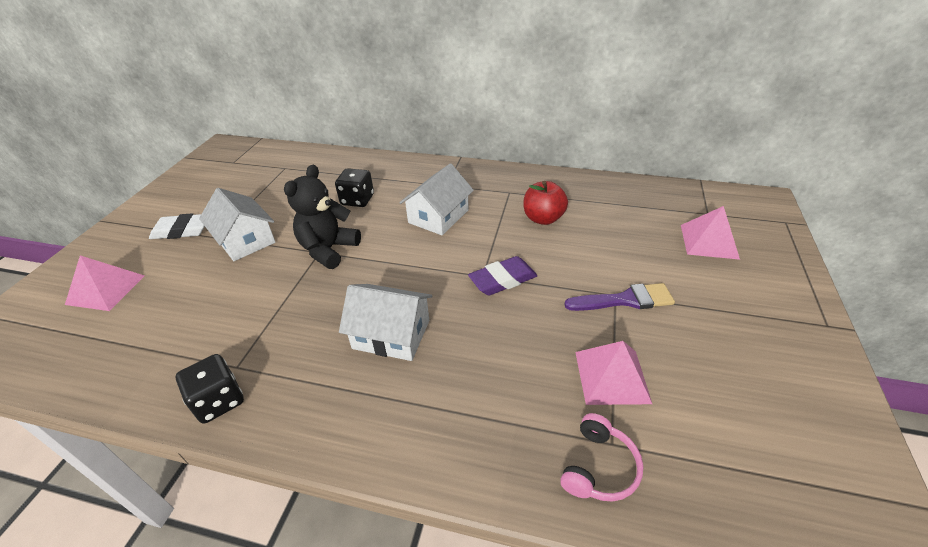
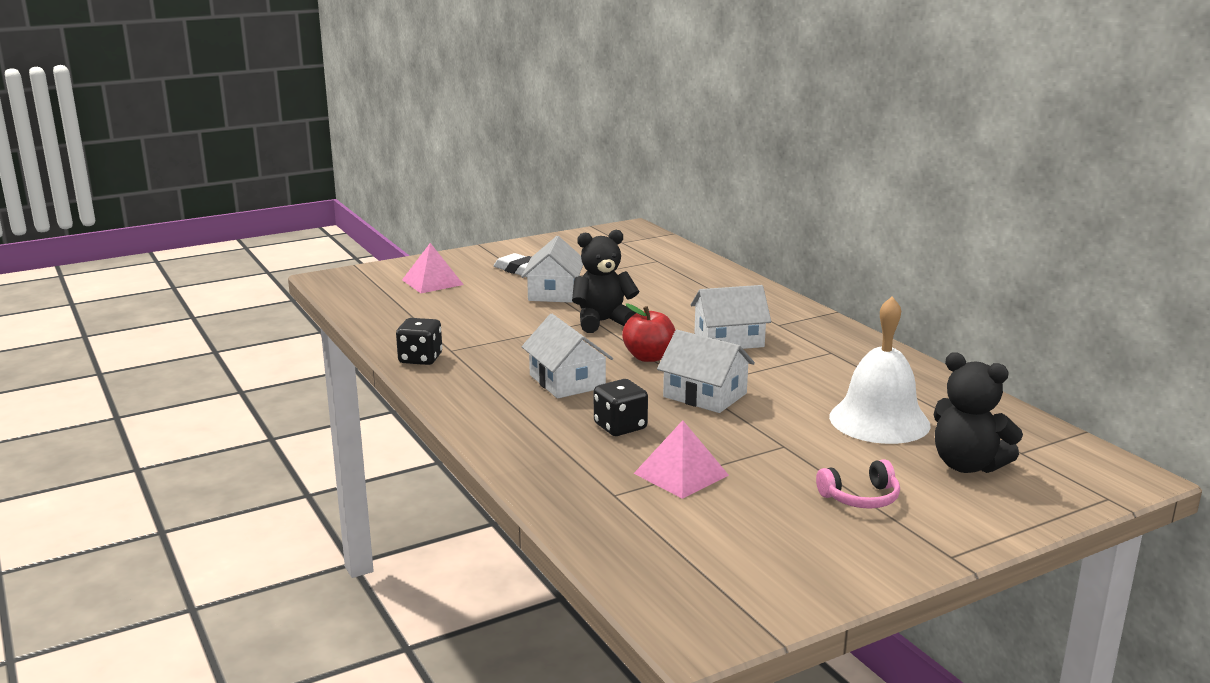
camera: 45 degrees right, 20 degrees down
(357, 200) = (679, 303): black dice -> black dice (620, 427)
(502, 280) = (705, 395): purple eraser -> white house
(543, 218) = (824, 380): red apple -> red apple (648, 357)
(599, 467) = (585, 496): pink headphones -> pink headphones (861, 498)
(619, 234) = (879, 420): none -> white bell
(625, 300) = (785, 452): purple brush -> none
(708, 241) = (967, 465): pink pyramid -> black teddy bear

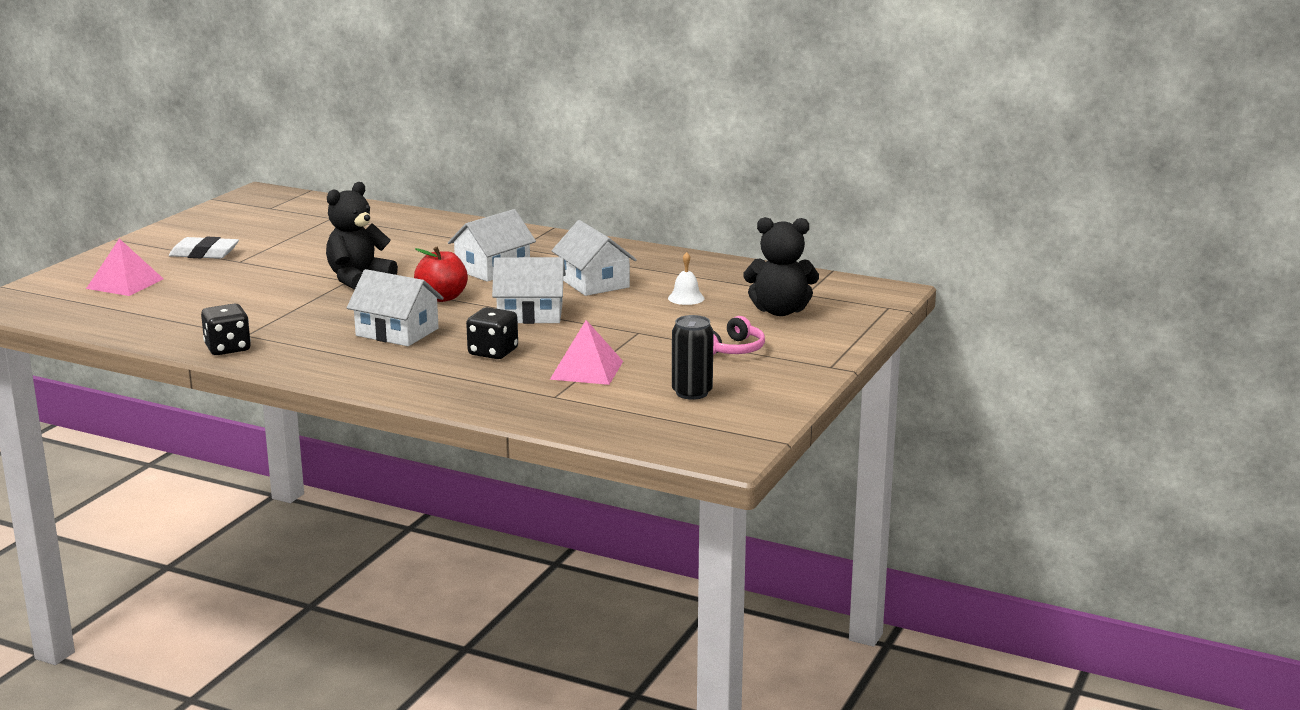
camera: 35 degrees left, 0 degrees up
(554, 292) = (271, 266): white house -> white house (594, 282)
(754, 538) = (692, 393): none -> black can
(879, 420) = (686, 298): white bell -> white bell, size x0.42

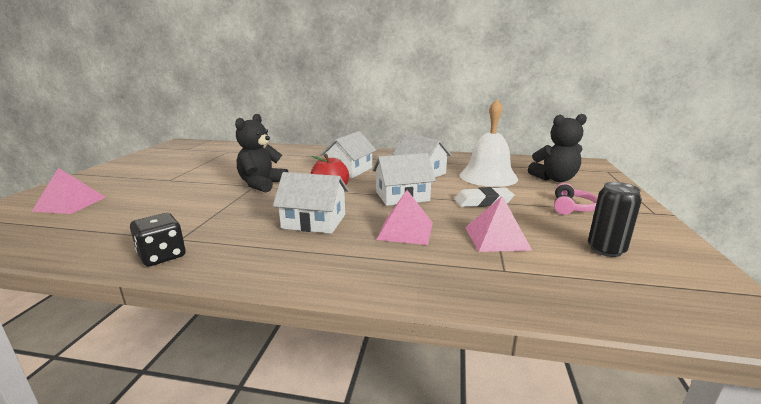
camera: 15 degrees left, 0 degrees up
(204, 254) = (141, 177): white eraser -> white eraser (483, 202)
(493, 352) = (405, 230): black dice -> pink pyramid
(686, 298) = (488, 176): white bell -> white bell, size x2.40

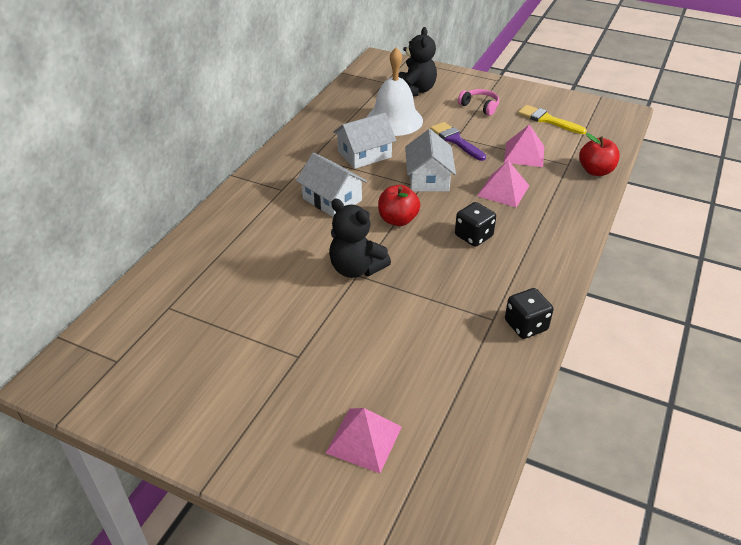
camera: 75 degrees left, 20 degrees up
(314, 221) = (473, 236): white house -> black dice
(483, 202) = (455, 140): white eraser -> purple brush
(509, 295) = (595, 171): none -> red apple
(606, 249) = (547, 120): black can -> yellow brush

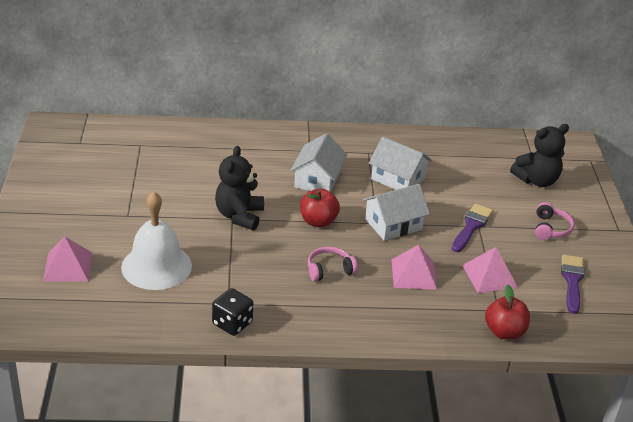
camera: 60 degrees right, 5 degrees down
(394, 120) = (470, 181): white bell -> white bell (156, 266)
(473, 236) = (329, 270): black dice -> pink headphones
(547, 120) = (572, 281): yellow brush -> purple brush

